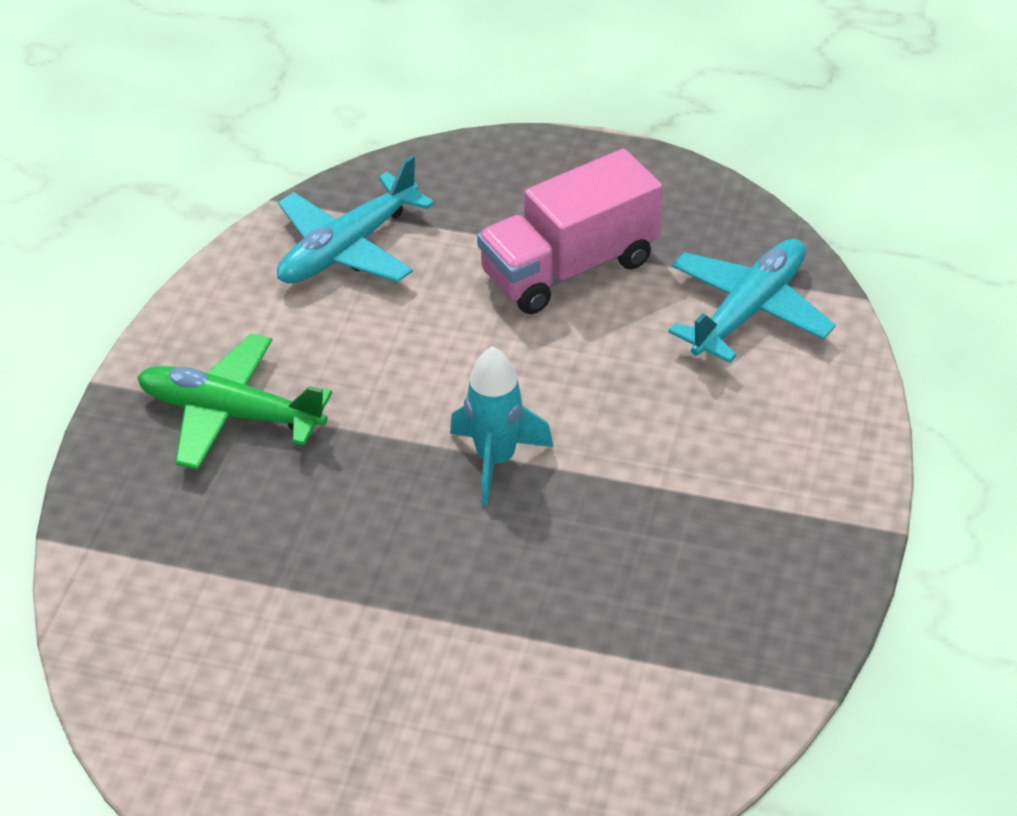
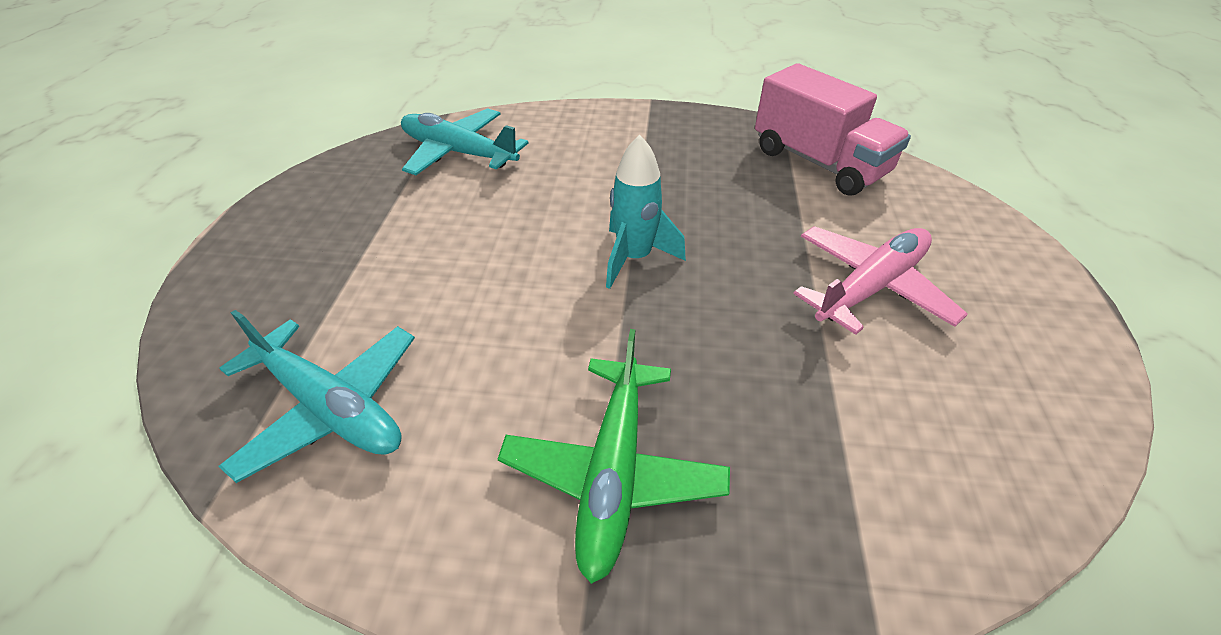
camera: 100 degrees left, 0 degrees up
(397, 667) = (870, 287): none -> pink plane
(569, 268) = (396, 239): pink truck -> pink truck (818, 162)

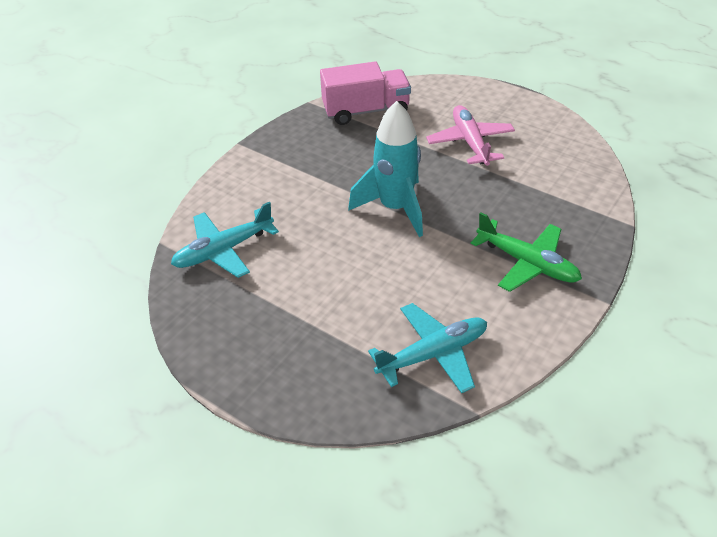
camera: 60 degrees left, 0 degrees up
(634, 258) = (395, 208): turquoise rocket -> turquoise rocket, size x1.54

